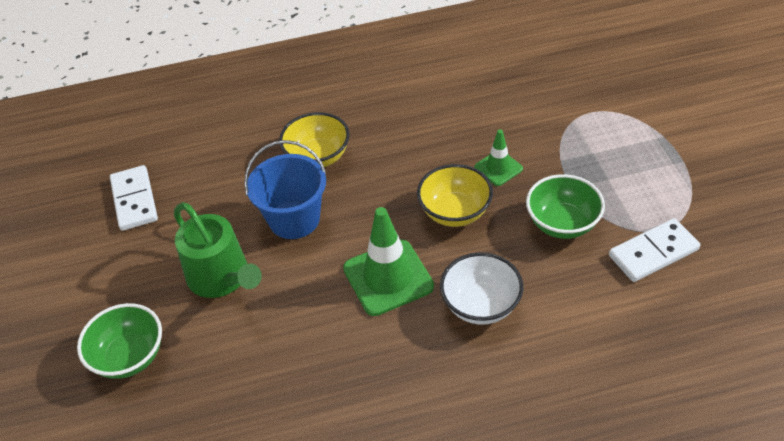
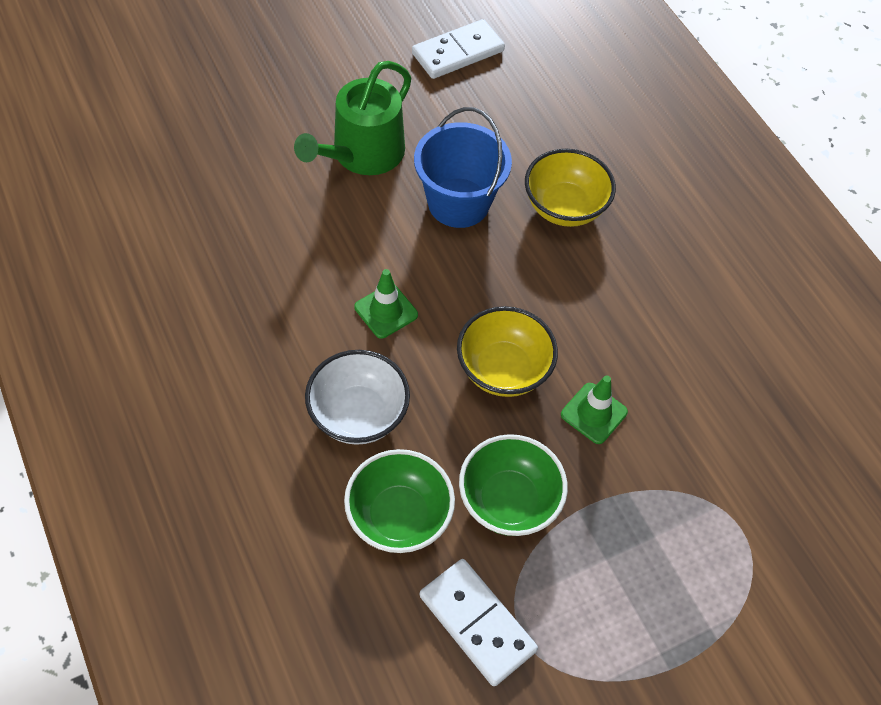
camera: 70 degrees right, 10 degrees up
(129, 357) = (253, 102): green bowl -> green bowl (399, 516)
(388, 277) = (386, 311): green traffic cone -> green traffic cone, size x0.55

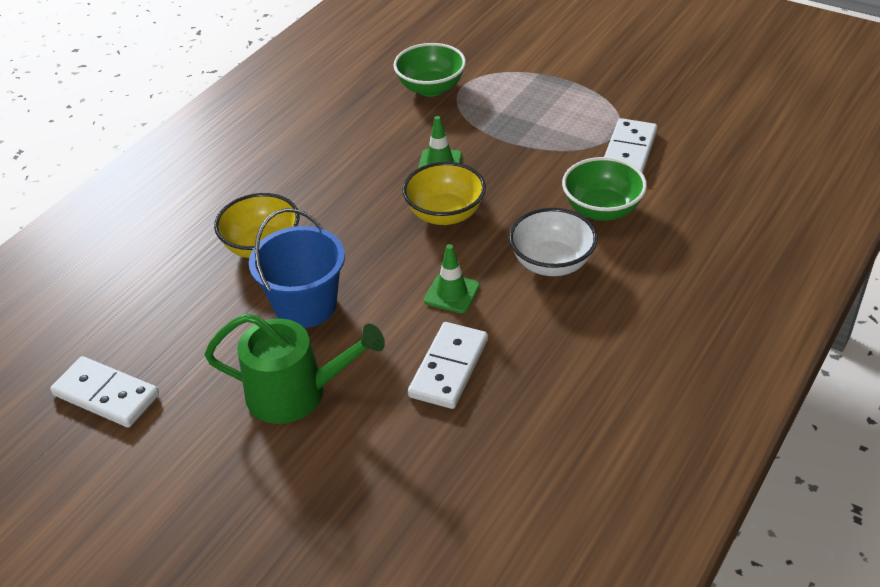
camera: 115 degrees left, 15 degrees down
(300, 260) = (449, 368): none -> white domino
(508, 501) = (540, 171): green bowl -> green bowl (431, 88)

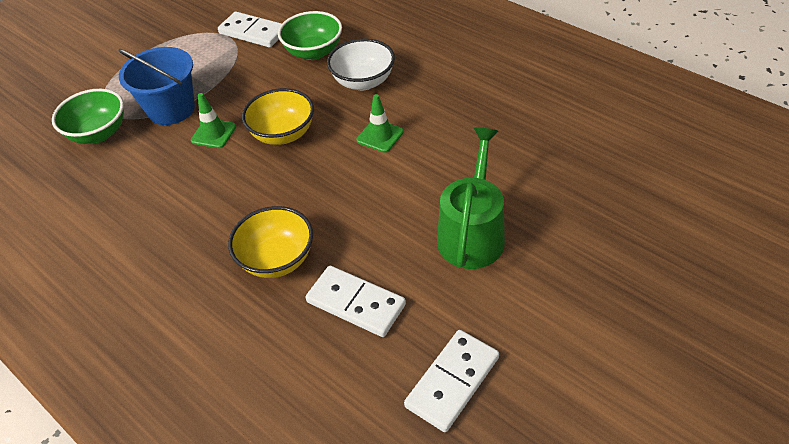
camera: 80 degrees left, 5 degrees up
(305, 305) = (368, 227): blue bucket -> blue bucket (171, 109)
(449, 368) = (460, 142): white domino -> white domino (356, 303)

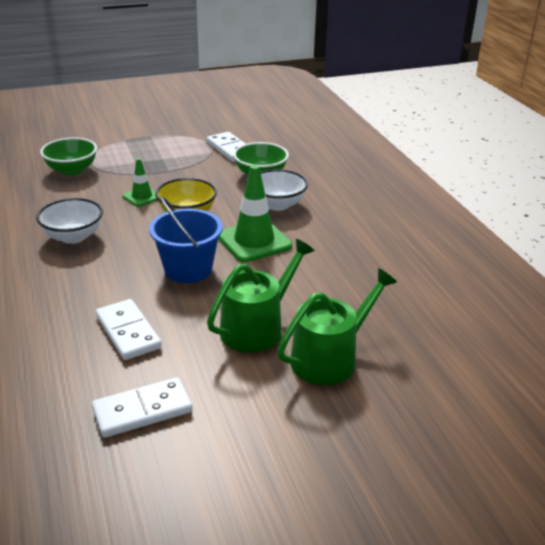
camera: 25 degrees right, 15 degrees down
(171, 109) = (130, 173): blue bucket -> blue bucket (188, 269)
(186, 218) = (73, 237): none -> white bowl
(277, 259) = (104, 284): yellow bowl -> none
(380, 136) = (254, 241): green traffic cone -> green traffic cone, size x1.80
(563, 233) = (330, 358): none -> green watering can

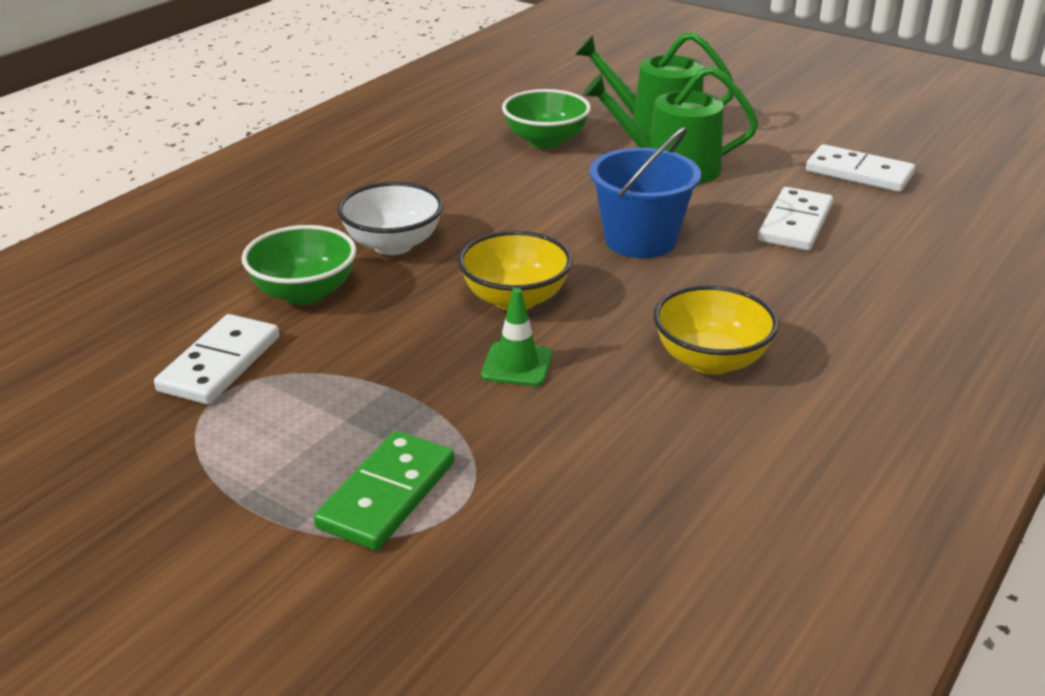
camera: 125 degrees left, 0 degrees up
(72, 170) = (522, 508): green bowl -> green bowl (545, 141)
(73, 237) = (710, 360): white bowl -> yellow bowl
(115, 154) = (387, 494): none -> green domino
(254, 241) = (515, 225): green traffic cone -> none

